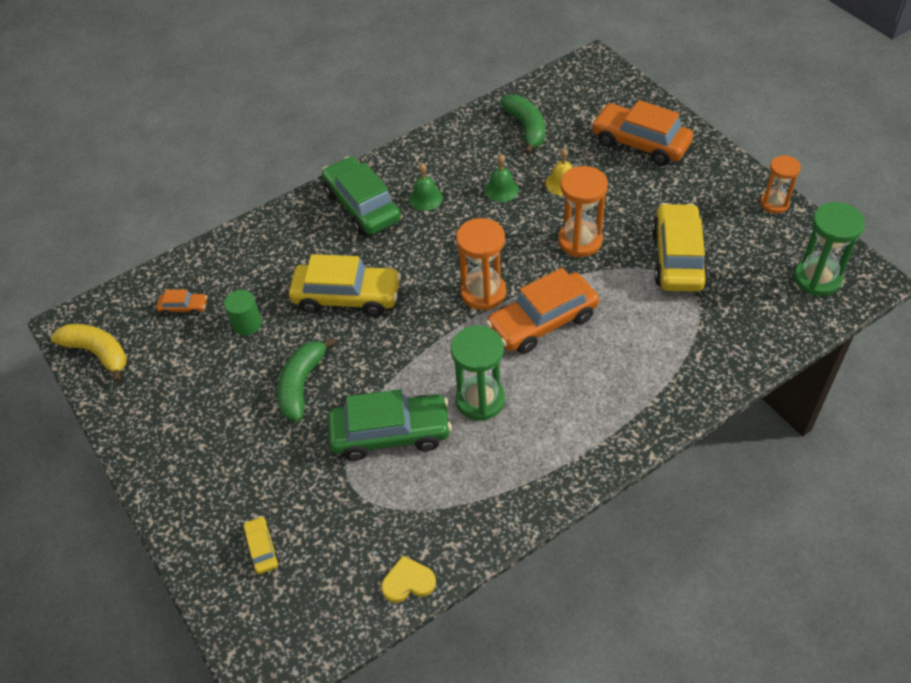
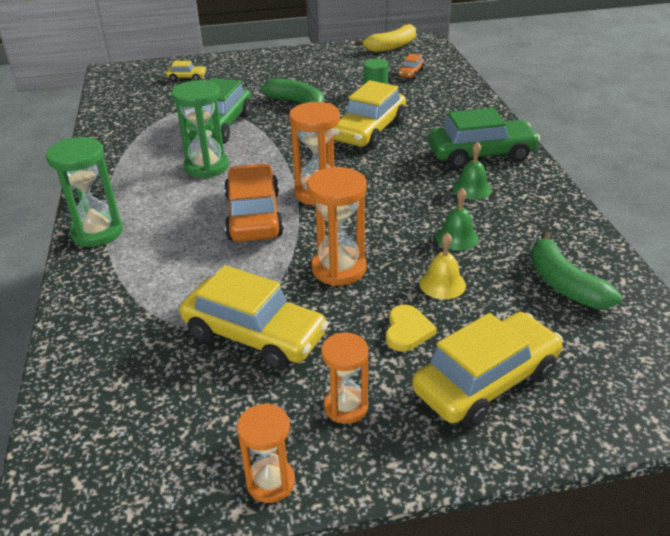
camera: 110 degrees right, 15 degrees down
(408, 582) = (105, 114): yellow heart -> yellow heart (407, 330)
(526, 128) = (564, 284): green banana -> green banana turned 60 degrees clockwise
(640, 143) = (486, 381): orange car -> yellow car
(703, 193) = (346, 407): none -> orange hourglass
(817, 278) = (108, 456): green hourglass -> green hourglass (97, 232)

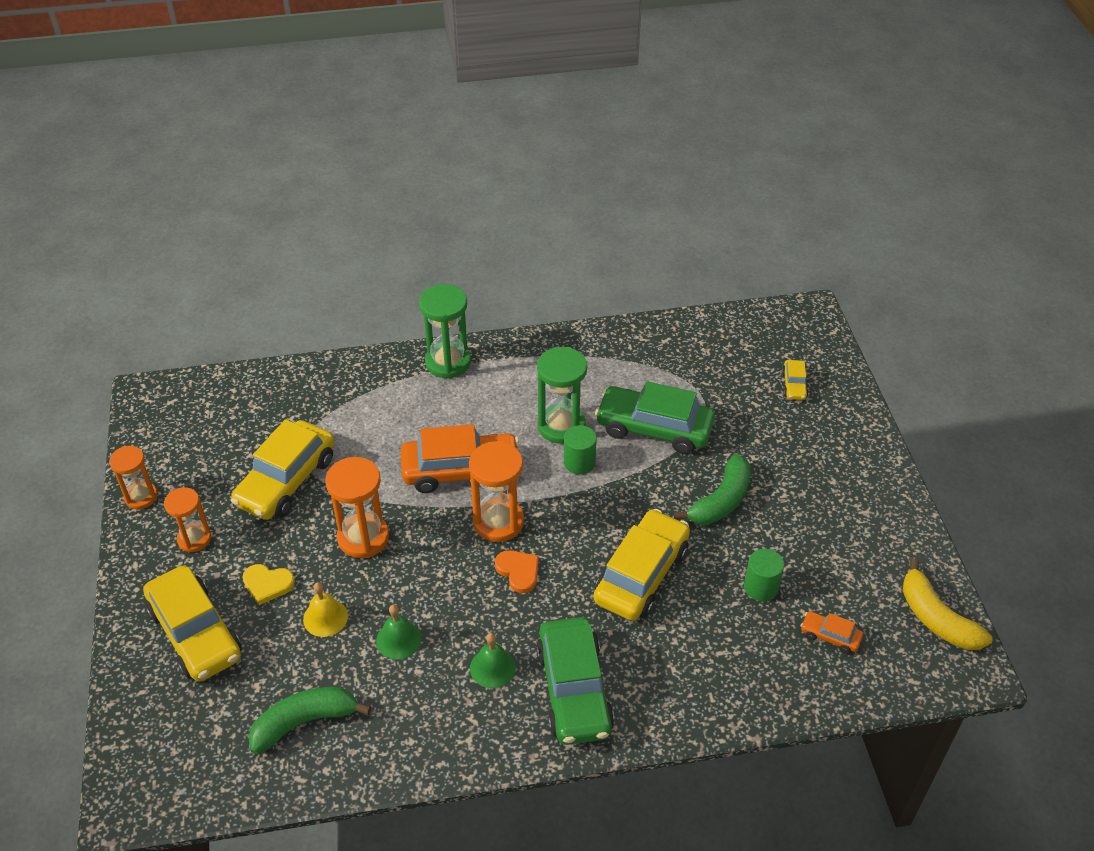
camera: 90 degrees right, 10 degrees up
(252, 157) = (579, 462): none -> green cylinder
(369, 131) = (641, 575): yellow car -> yellow car turned 90 degrees clockwise
(372, 181) = (518, 571): none -> orange heart

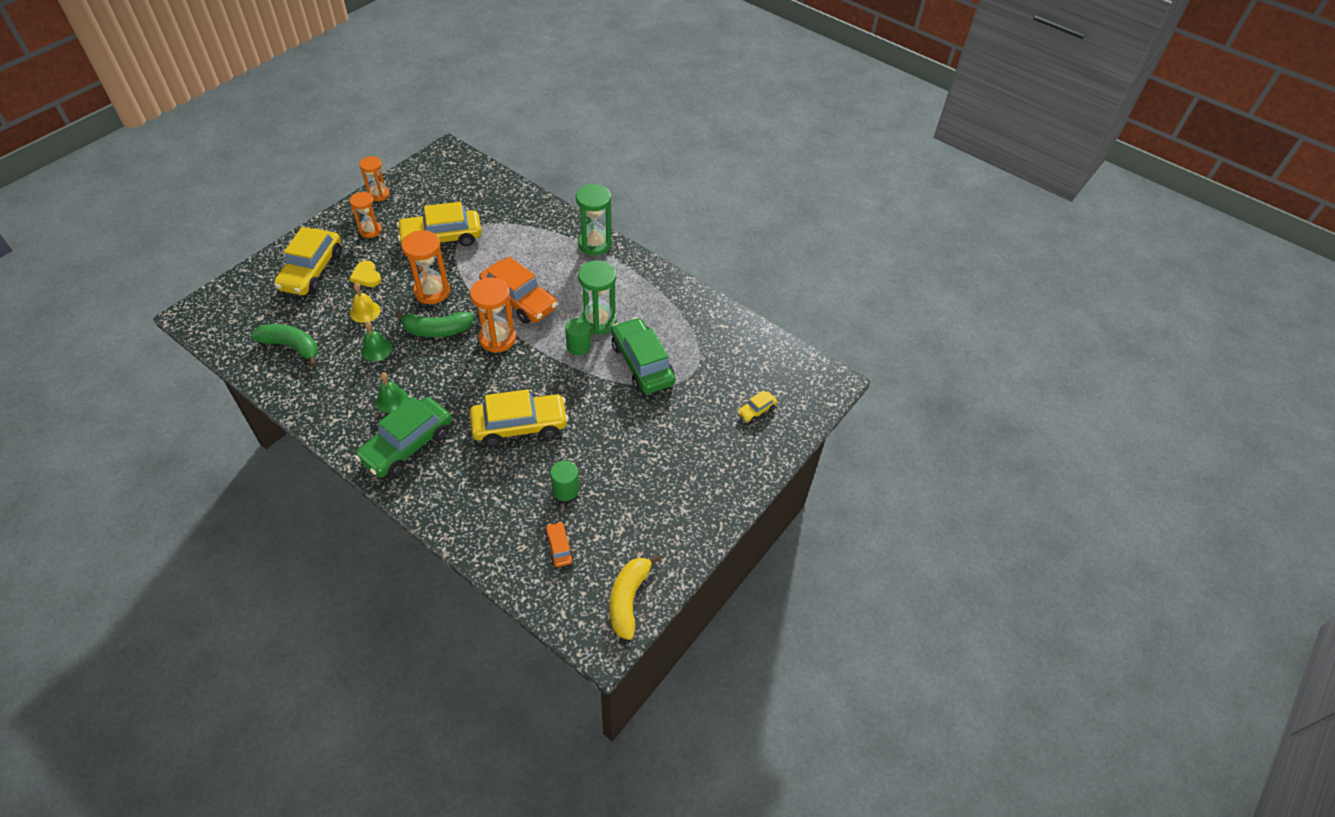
camera: 45 degrees right, 5 degrees up
(518, 571) = (469, 369): orange heart -> none
(721, 500) = (616, 430): green banana -> green banana (437, 330)

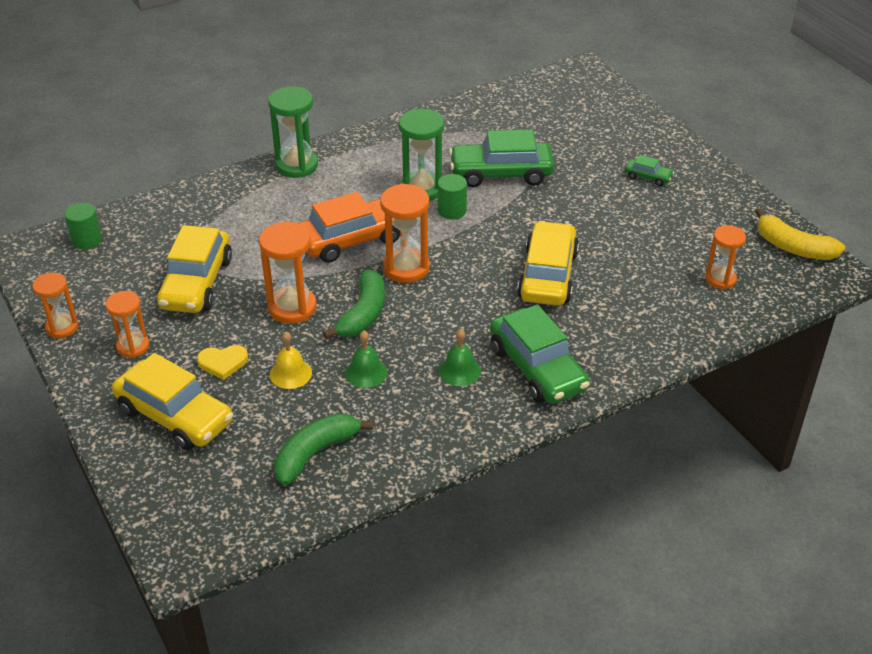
camera: 65 degrees left, 10 degrees down
(559, 547) = (720, 279): orange car -> orange hourglass
(565, 489) = (648, 260): green cylinder -> green cylinder (87, 240)
(686, 466) = (648, 177): none -> green car
(756, 410) = (598, 120): yellow car -> none

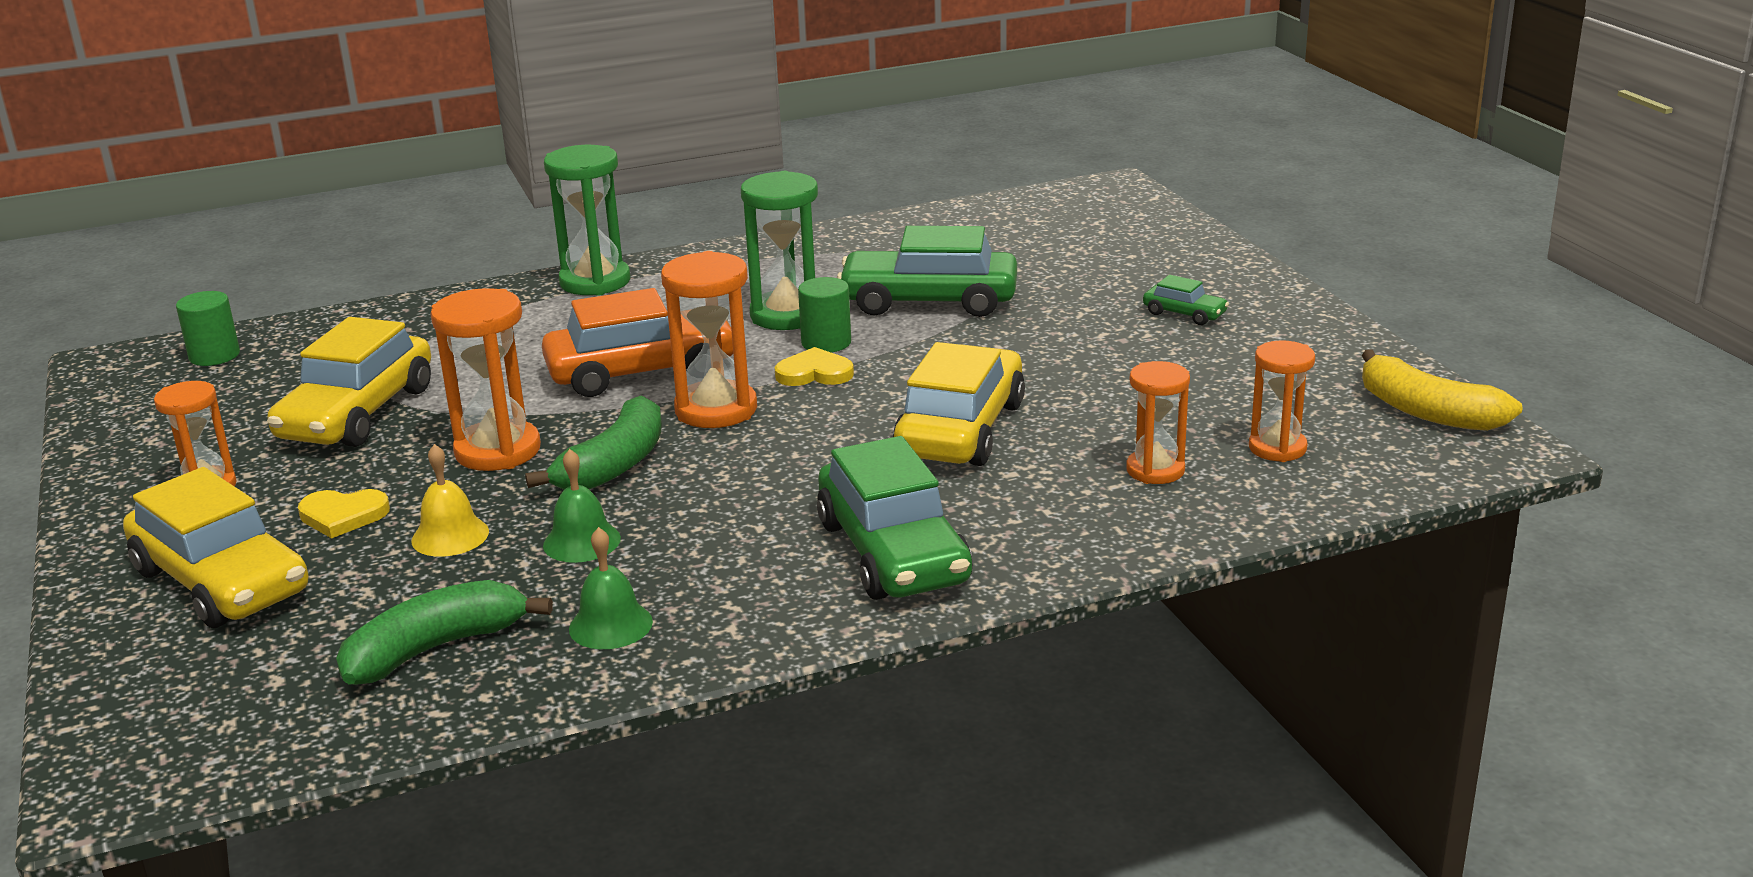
camera: 10 degrees right, 15 degrees down
(62, 327) = (108, 458): orange hourglass -> orange hourglass (1155, 470)
(453, 236) = (814, 373): none -> yellow heart
(459, 371) = (749, 548): green bell -> green bell (610, 625)

